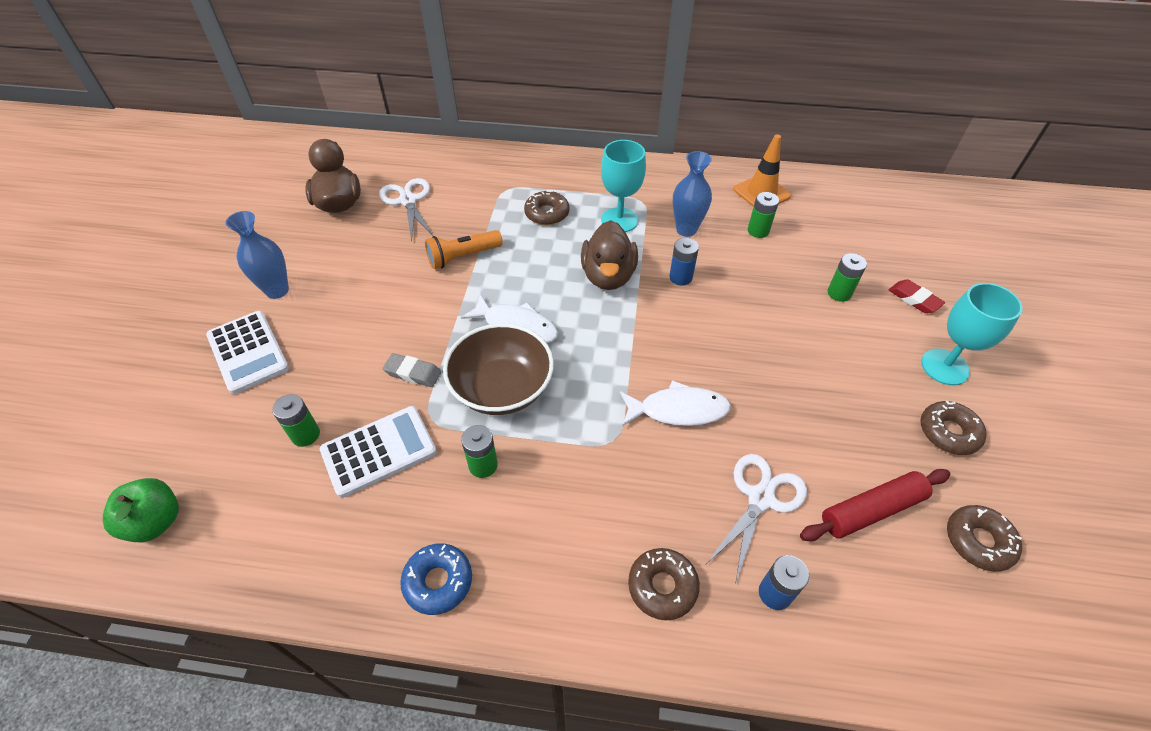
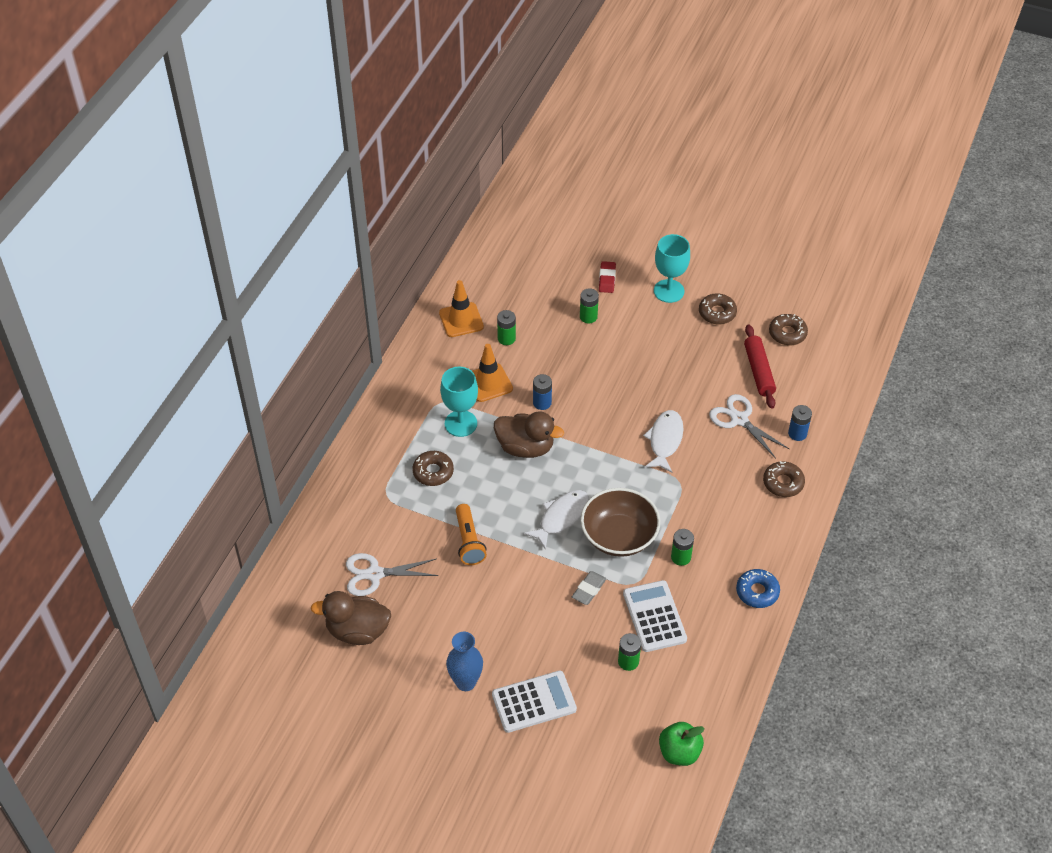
camera: 75 degrees left, 0 degrees up
(686, 229) = (488, 383): blue vase -> orange traffic cone
(914, 299) = (607, 279): red eraser -> red eraser turned 60 degrees counterclockwise

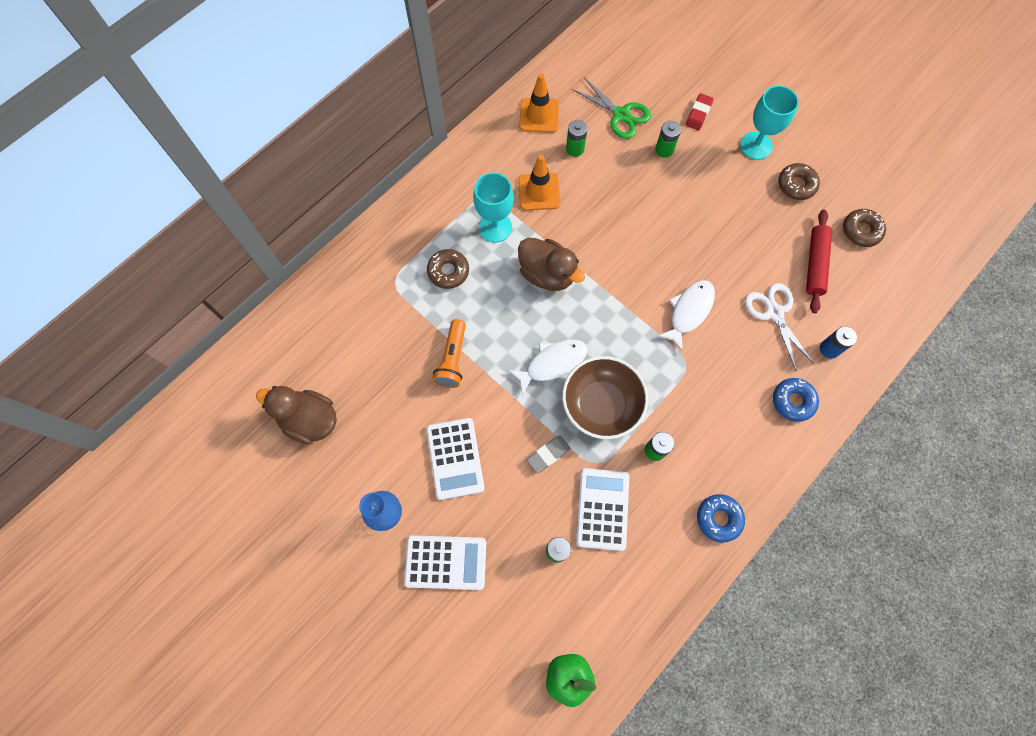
camera: 20 degrees right, 20 degrees up
(375, 574) = (350, 364): white scissors -> none
(506, 619) = (455, 458): none -> white calculator
(537, 299) = (621, 115): none -> green scissors
(542, 403) = (582, 230): blue battery -> none
(783, 483) = (793, 401): brown donut -> blue donut

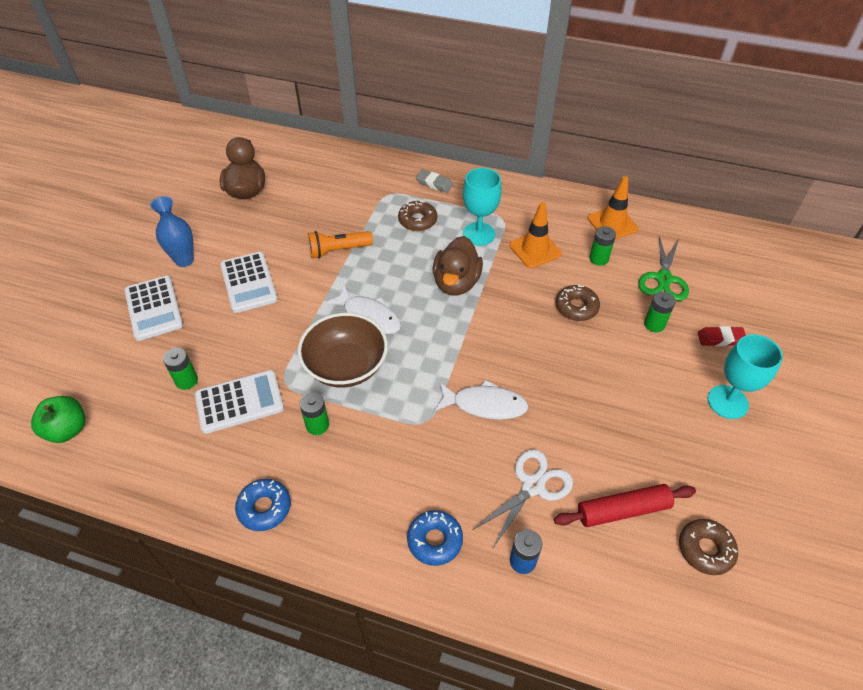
camera: 65 degrees right, 20 degrees down
(455, 458) = (248, 282): white calculator -> white calculator turned 75 degrees counterclockwise
(548, 454) = (278, 343): grey eraser -> grey eraser (434, 183)
(796, 185) = (711, 458): brown donut -> brown donut (576, 307)

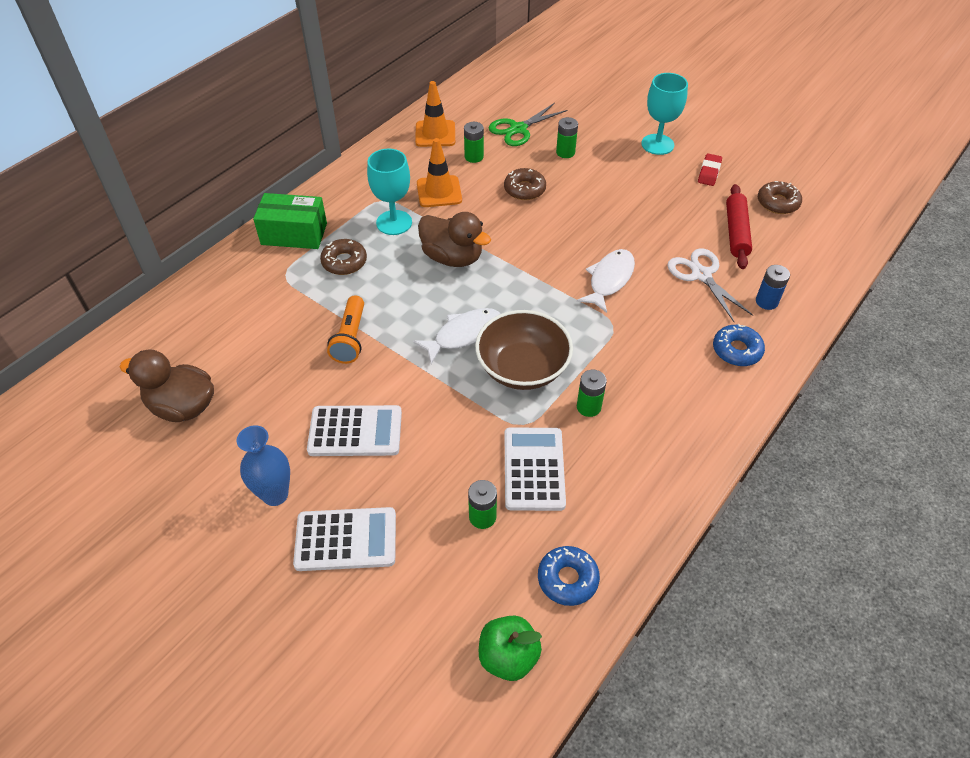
camera: 70 degrees left, 0 degrees up
(264, 508) = (672, 468): blue donut -> blue donut (567, 579)
(434, 183) = (294, 234): grey eraser -> green box
(664, 279) = (518, 129): green scissors -> green scissors turned 105 degrees clockwise
(720, 339) = (596, 124): red eraser -> red eraser (709, 172)

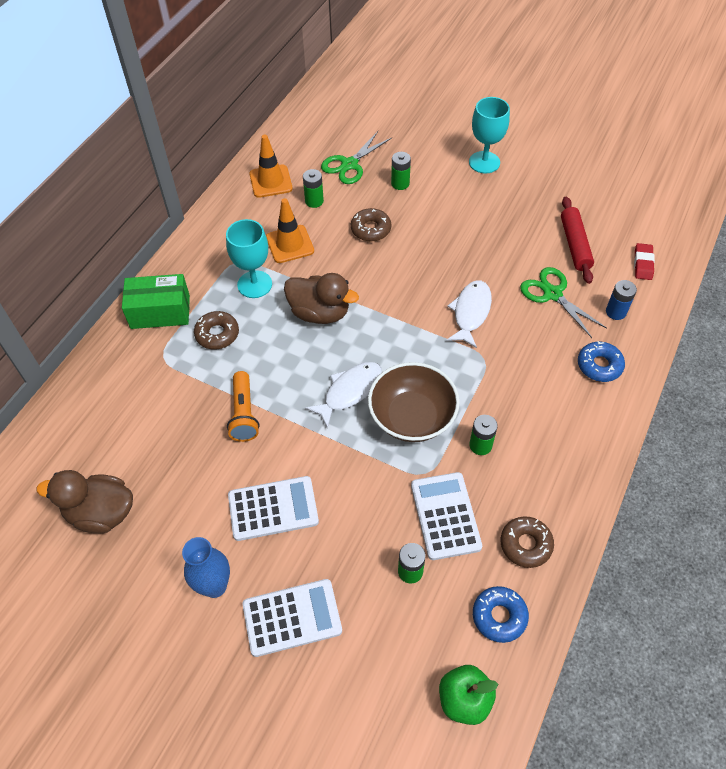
camera: 10 degrees left, 5 degrees up
(701, 275) = (552, 294): white scissors -> green scissors
(709, 172) = (537, 185): red eraser -> red eraser (643, 264)
(777, 203) = (606, 208): brown donut -> brown donut (525, 544)

